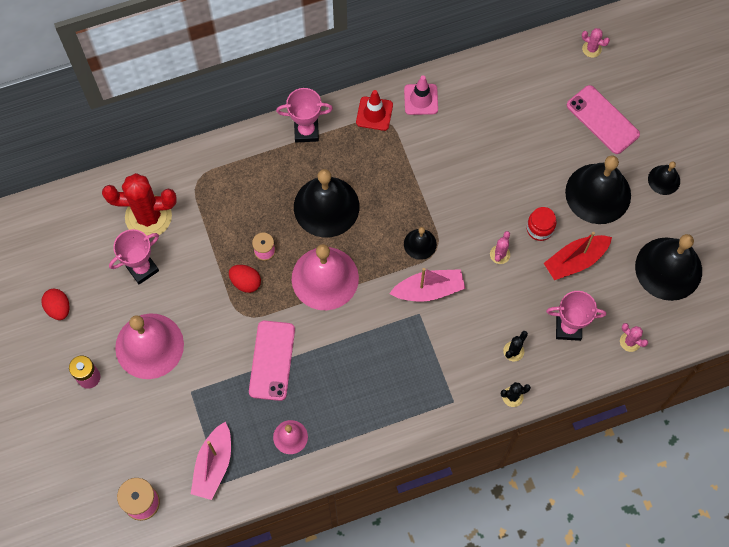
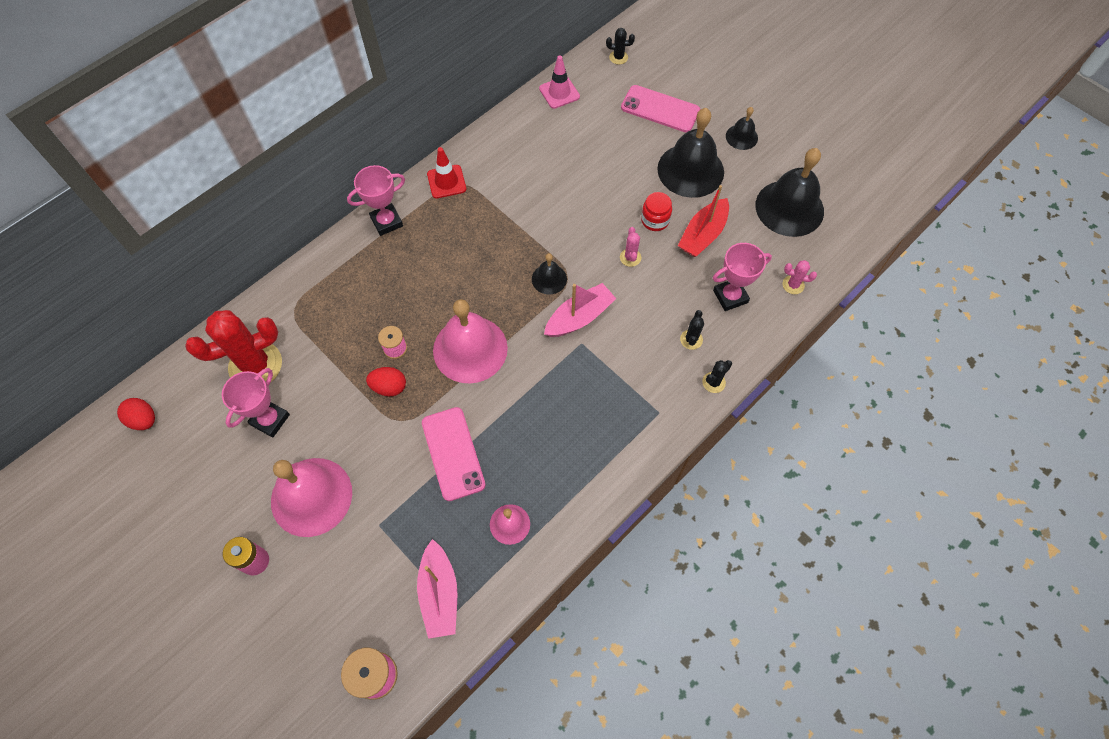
camera: 25 degrees left, 5 degrees down
(58, 308) = (190, 501): red egg -> red egg (143, 419)
(326, 206) = (439, 282): black bell -> none
(421, 99) = (485, 153): pink traffic cone -> pink traffic cone (559, 92)
(591, 49) = (618, 57): pink cactus -> black cactus

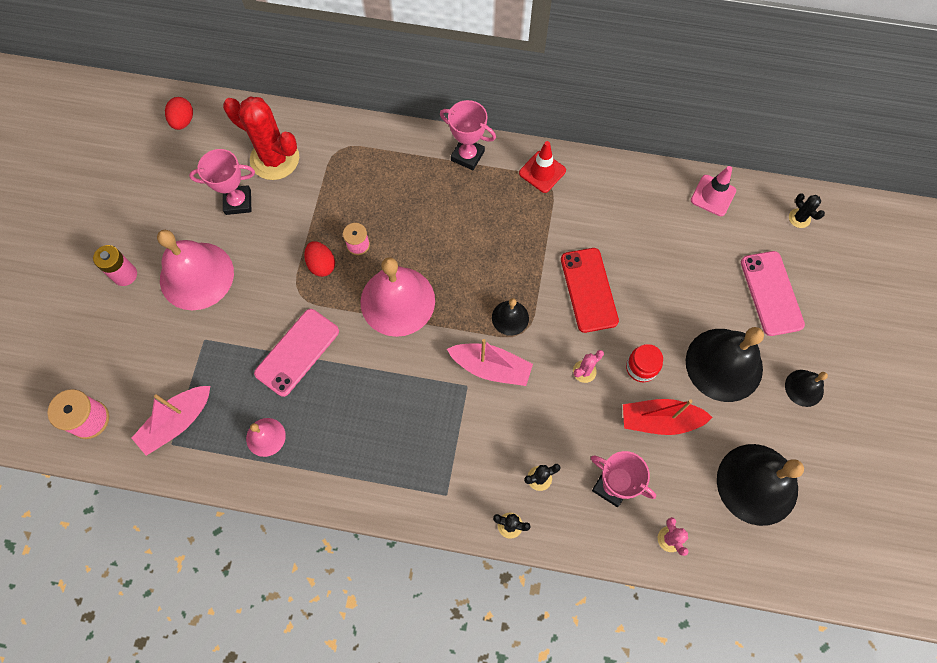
camera: 55 degrees right, 5 degrees up
(569, 213) = (589, 290): none -> red phone

